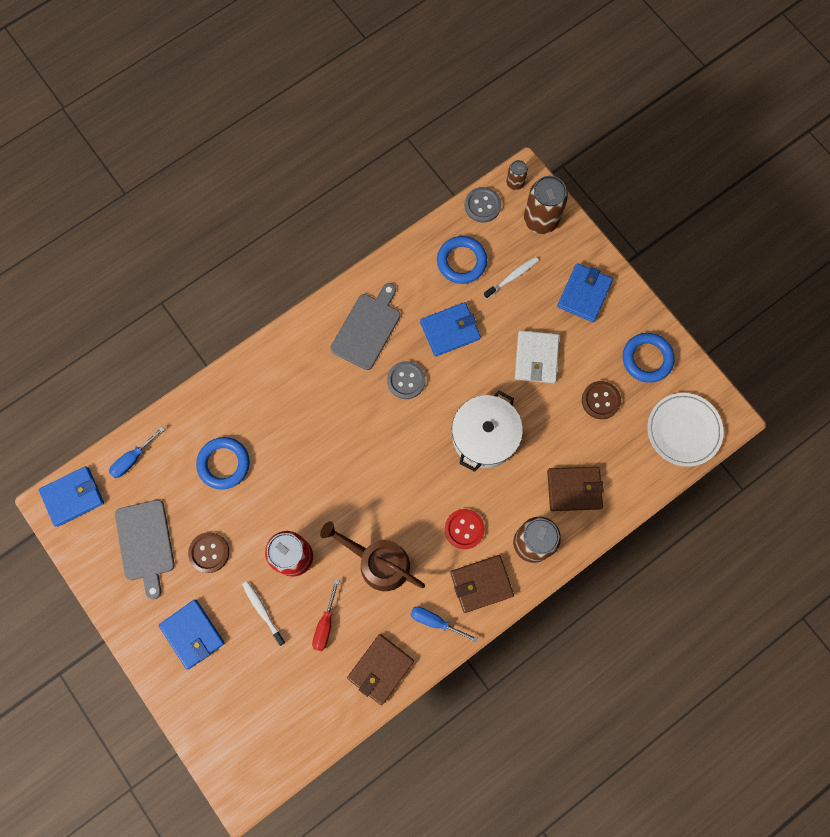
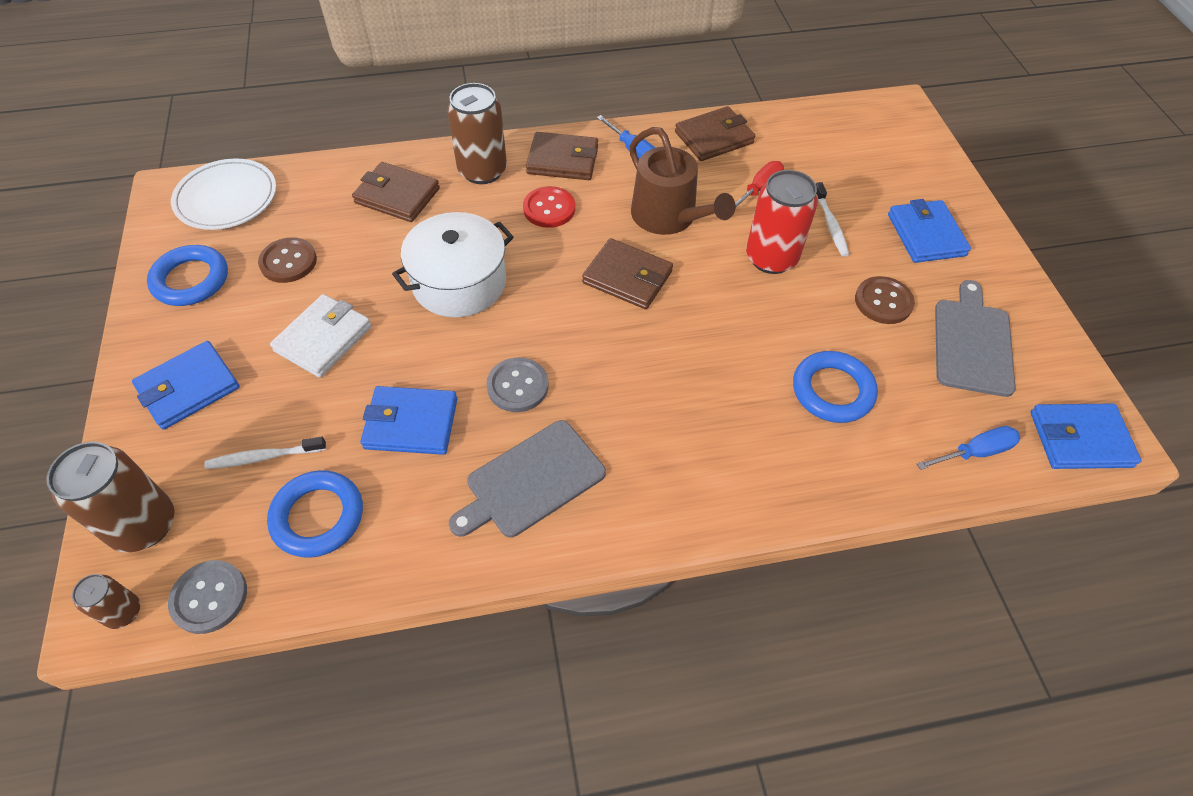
camera: 155 degrees left, 20 degrees down
(381, 492) = (627, 277): none -> brown wallet

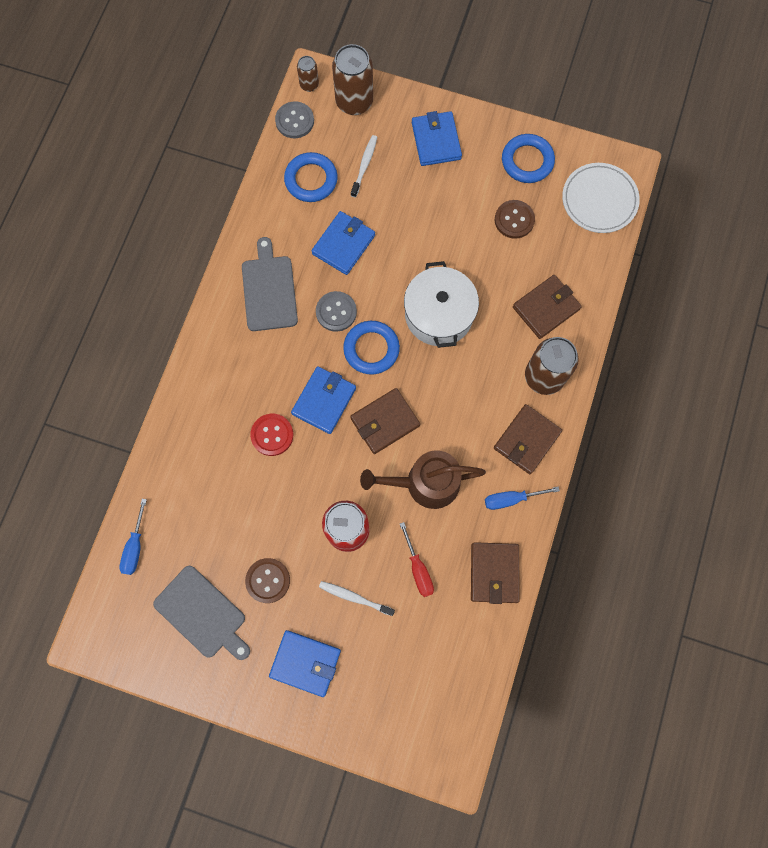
camera: 120 degrees right, 20 degrees up
(323, 339) = (434, 220): white wallet -> none
(549, 209) = (478, 404): red button -> red button (272, 435)
(832, 390) = (224, 493): blue ring -> blue ring (371, 349)
(1080, 439) = (102, 620): blue wallet -> blue wallet (324, 401)

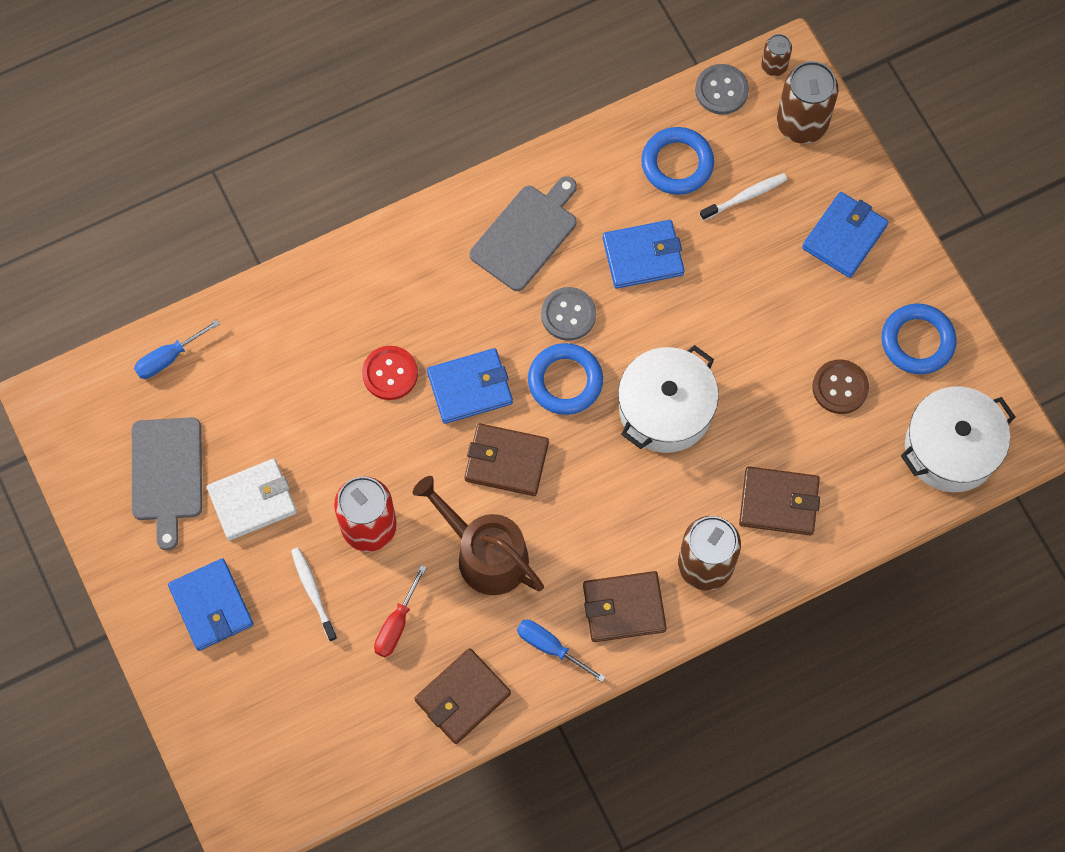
camera: 45 degrees right, 5 degrees down
(268, 580) = (252, 501): brown button -> white wallet
(599, 200) = (951, 448): white plate -> white pot

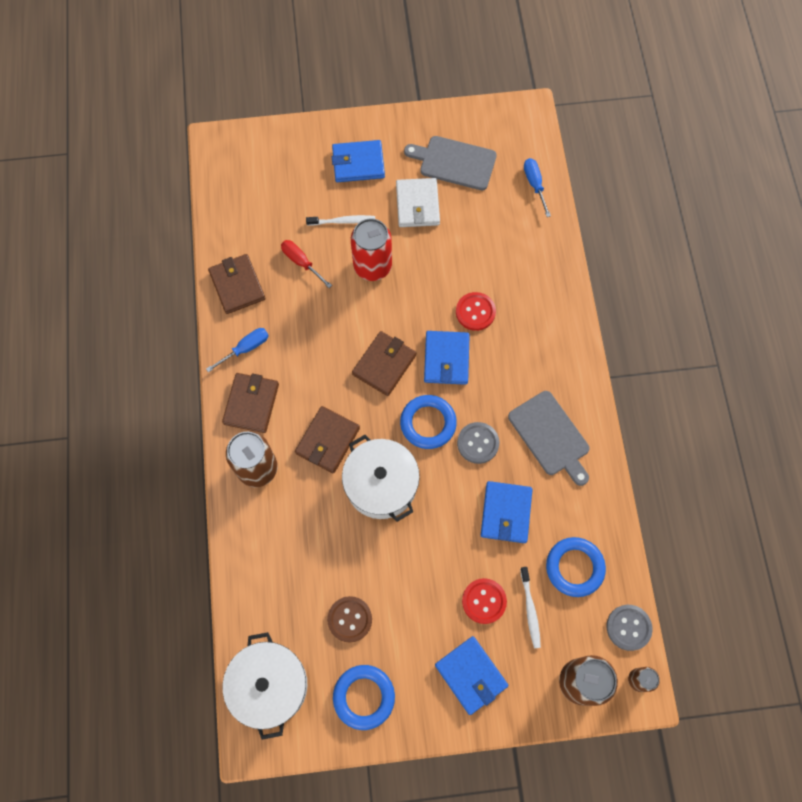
camera: 110 degrees right, 0 degrees up
(485, 554) = (325, 330): brown watering can -> none
(756, 248) = (484, 601): none -> red button
(779, 503) = (281, 537): brown wallet -> brown wallet (327, 441)

